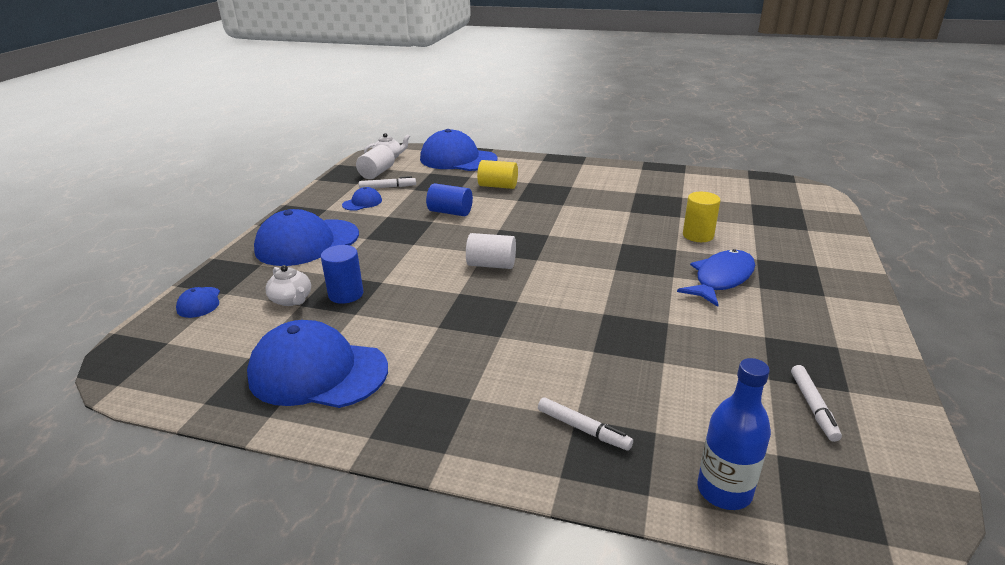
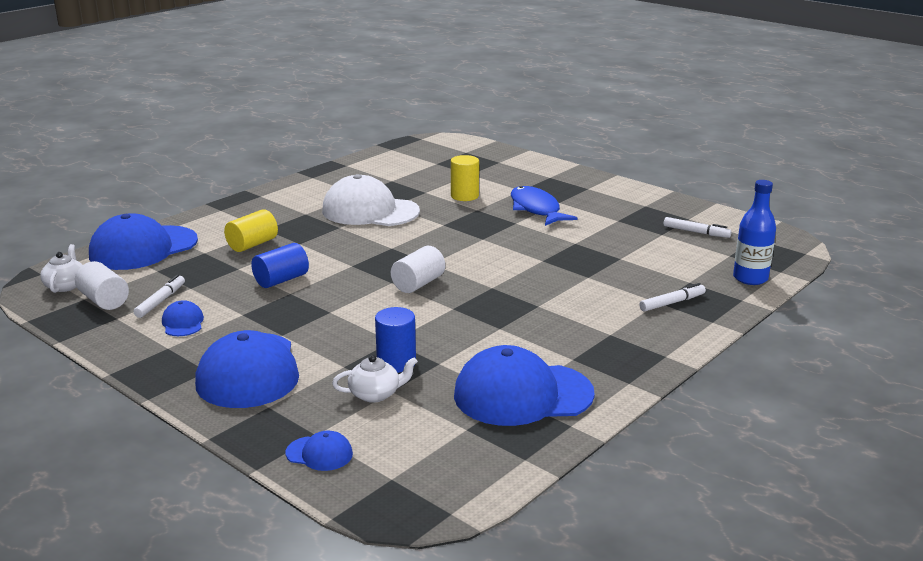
camera: 65 degrees left, 5 degrees down
(318, 372) = (522, 394): blue cap -> blue cap turned 45 degrees clockwise
(608, 206) = (370, 211): none -> white cap

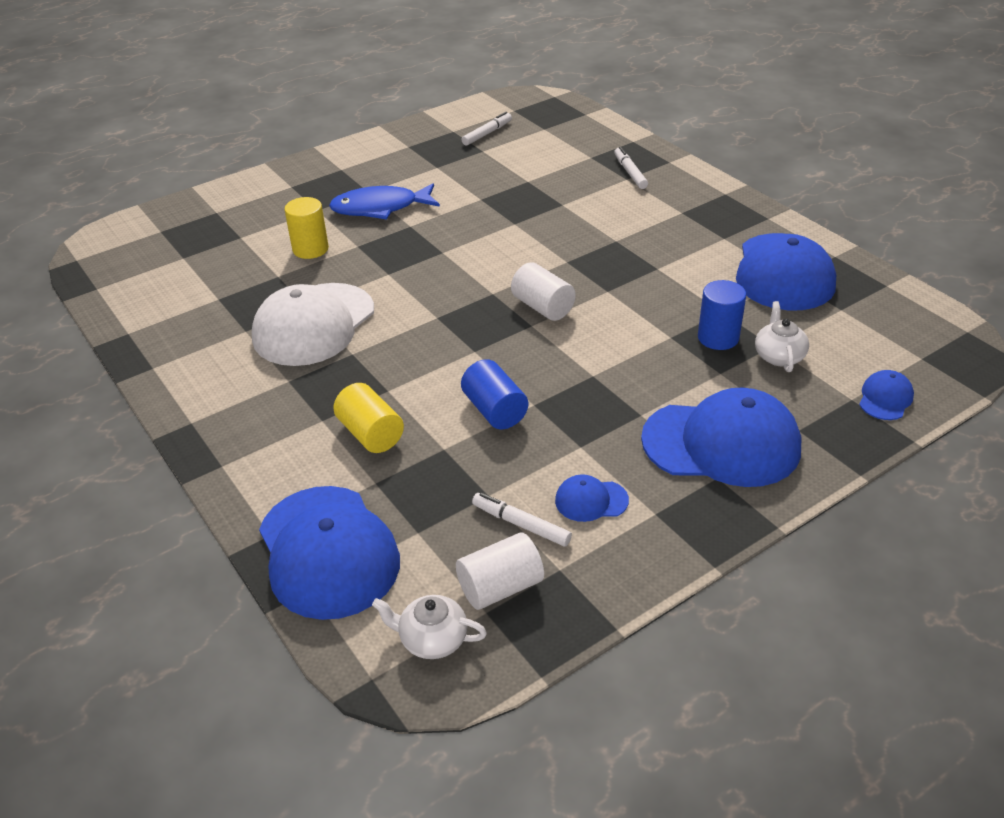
camera: 75 degrees left, 15 degrees up
(750, 278) = (594, 129): blue bottle -> none

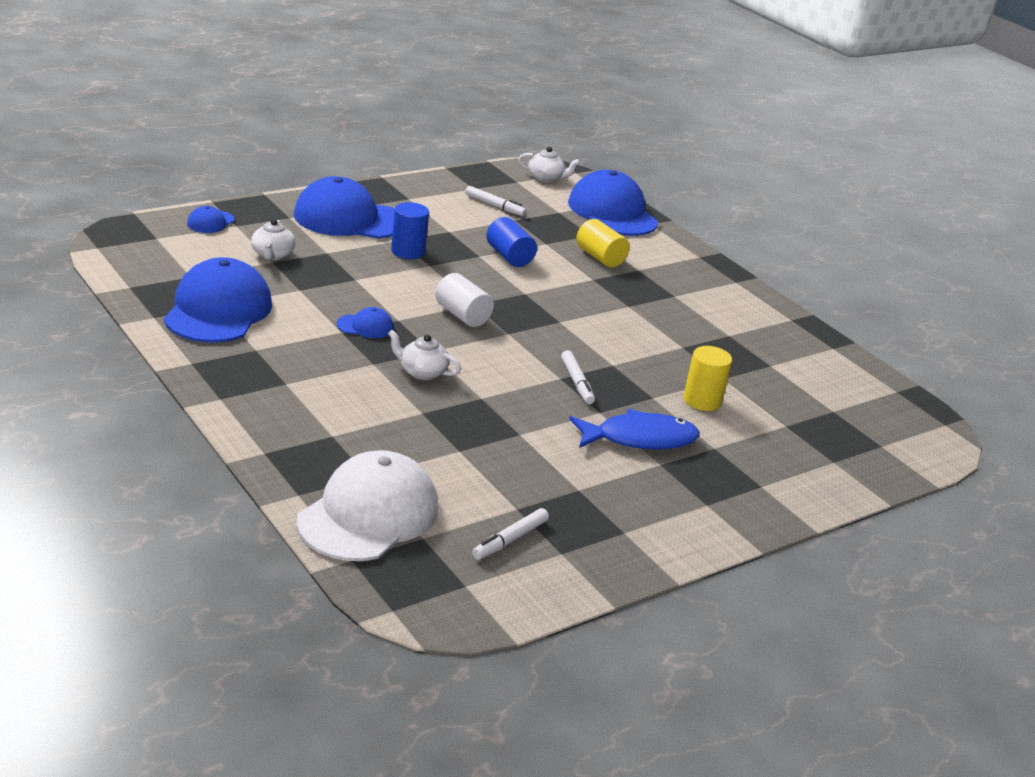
camera: 175 degrees right, 10 degrees down
(314, 324) = (670, 331): white cap -> white cap (369, 515)
(500, 587) = (508, 187): white cylinder -> none
(570, 238) = (422, 372): none -> white teapot
(591, 500) = (448, 208): blue cap -> blue cap (365, 326)
(630, 173) = (324, 443): white marker -> white marker (577, 382)
(718, 338) = (315, 273): blue cylinder -> blue cylinder (408, 251)

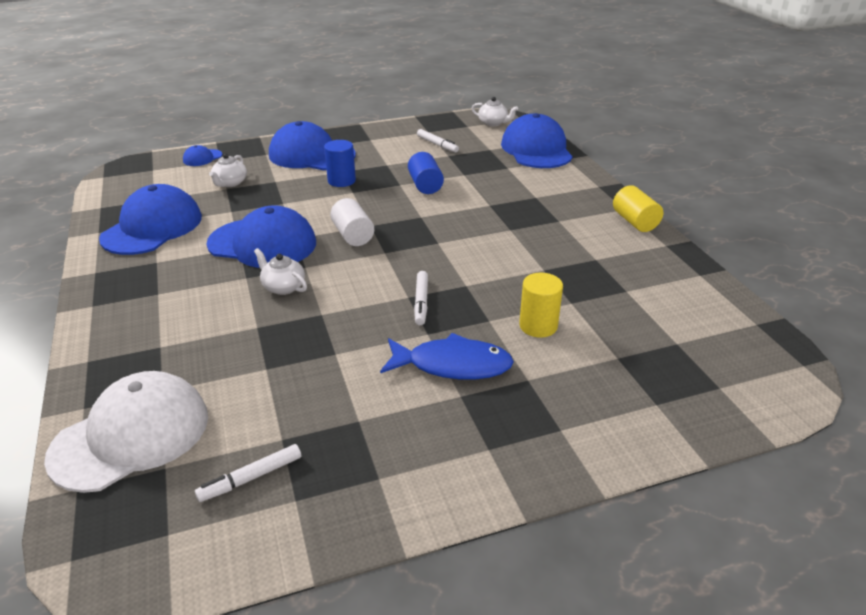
camera: 20 degrees right, 5 degrees up
(365, 326) = (262, 243): blue cap -> blue cap, size x2.26
(600, 257) = (506, 186): yellow cylinder -> yellow cylinder (635, 222)

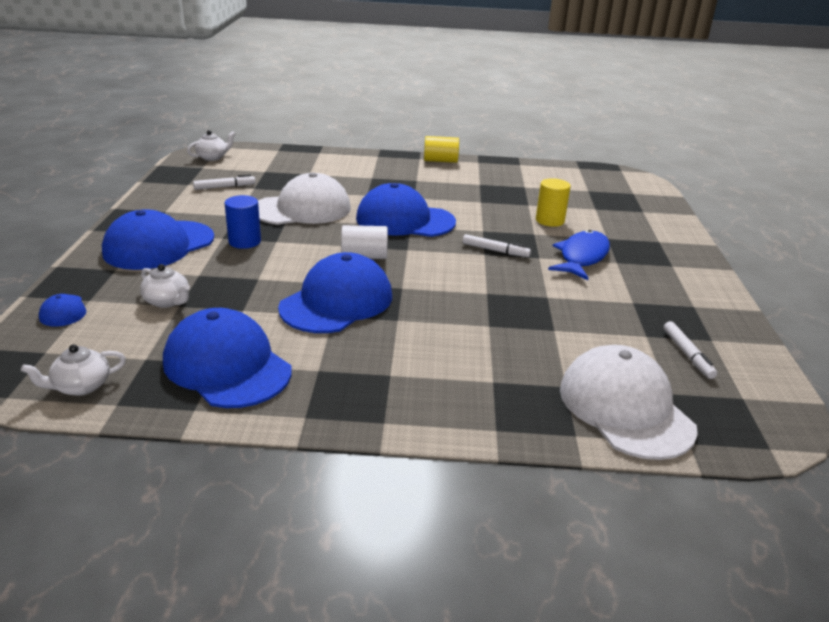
camera: 70 degrees left, 5 degrees down
(283, 287) = (430, 303): white teapot -> white teapot (81, 386)
(425, 185) = (302, 209): blue cylinder -> white cap
(536, 149) = (289, 157): blue cap -> blue cap (405, 220)

